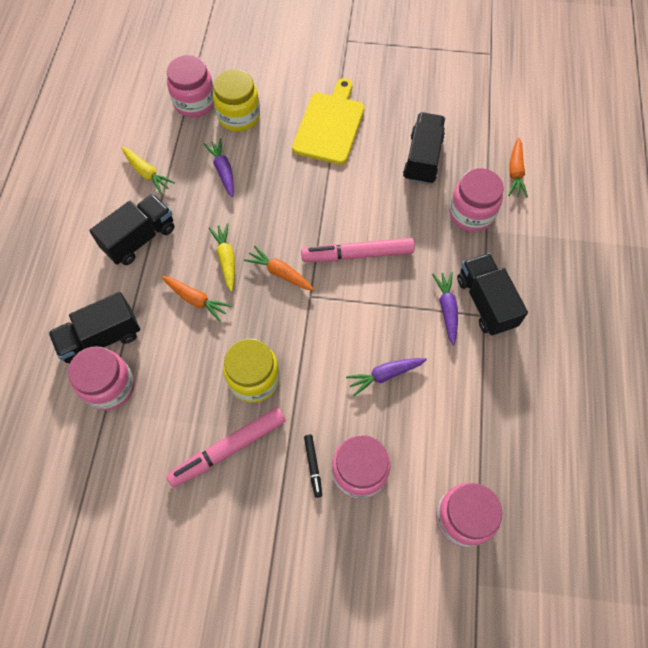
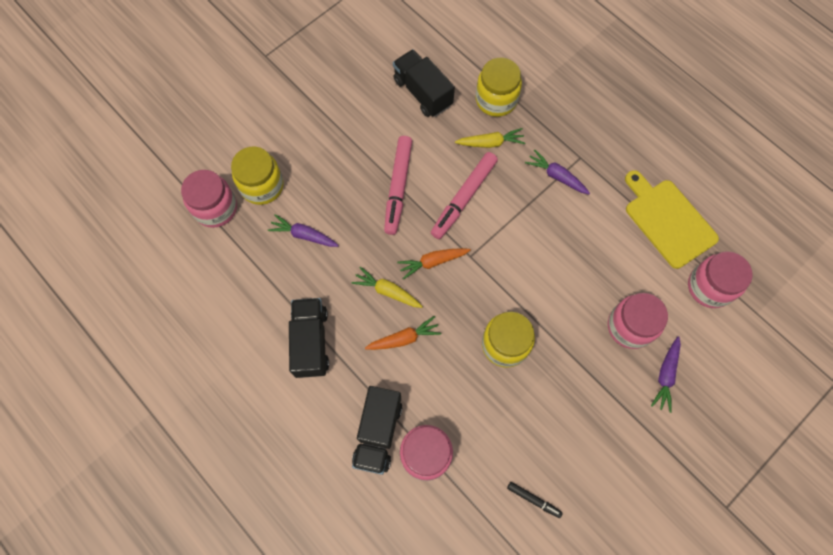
camera: 50 degrees left, 5 degrees up
(147, 174) = (252, 293): yellow carrot -> yellow carrot (491, 143)
(228, 449) = (545, 402): pink marker -> pink marker (398, 188)
(313, 466) = (603, 353): black marker -> black marker (533, 500)
(330, 125) = (333, 129): yellow cutting board -> yellow cutting board (668, 220)
(384, 375) = (573, 255): purple carrot -> purple carrot (665, 376)
(471, 213) = (496, 100): pink jar -> yellow jar
(485, 302) = (571, 148): black truck -> none
(515, 172) = (488, 46): orange carrot -> none

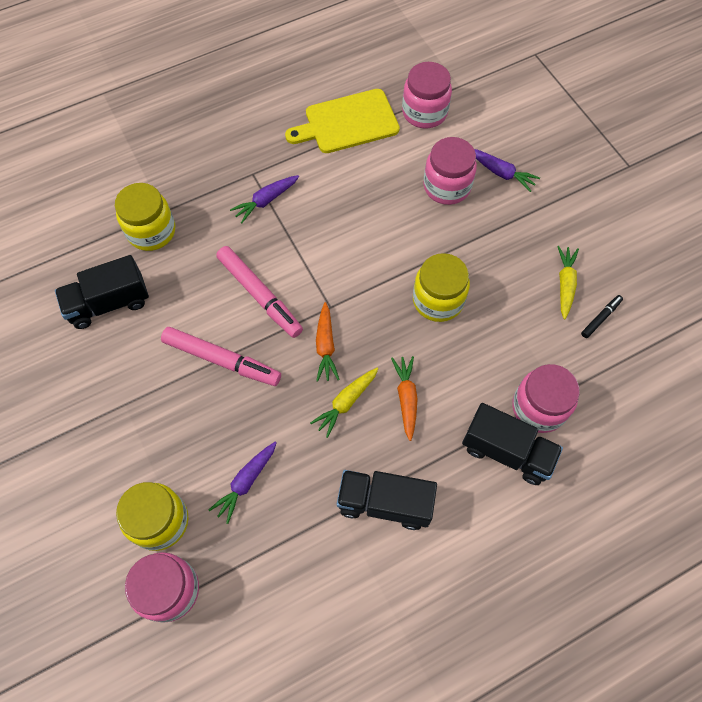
camera: 75 degrees left, 5 degrees down
(491, 143) = (202, 251): yellow carrot -> yellow carrot (565, 284)

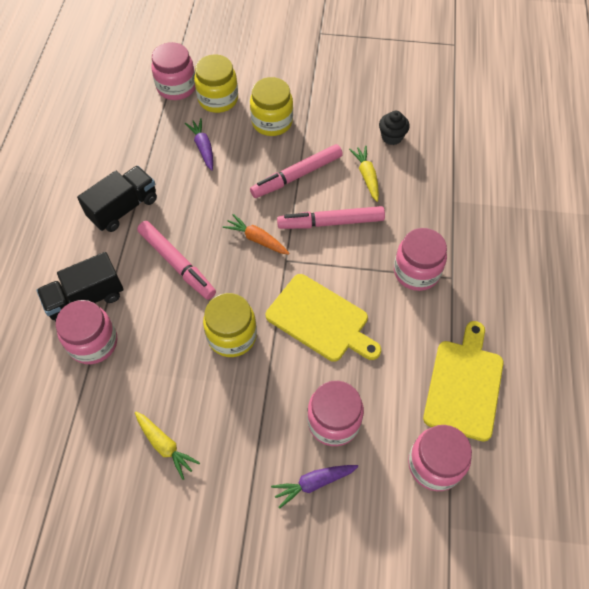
camera: 125 degrees right, 5 degrees down
(109, 303) = (392, 137): black truck -> black cupcake
(151, 231) = (438, 186): yellow jar -> yellow jar (272, 122)
(265, 201) = (416, 272): purple carrot -> pink jar
(346, 403) = (205, 226): yellow carrot -> yellow carrot (366, 176)
(368, 244) = (320, 319): none -> yellow cutting board
(406, 398) = (177, 264): orange carrot -> pink marker
(600, 318) = (114, 449): black marker -> none

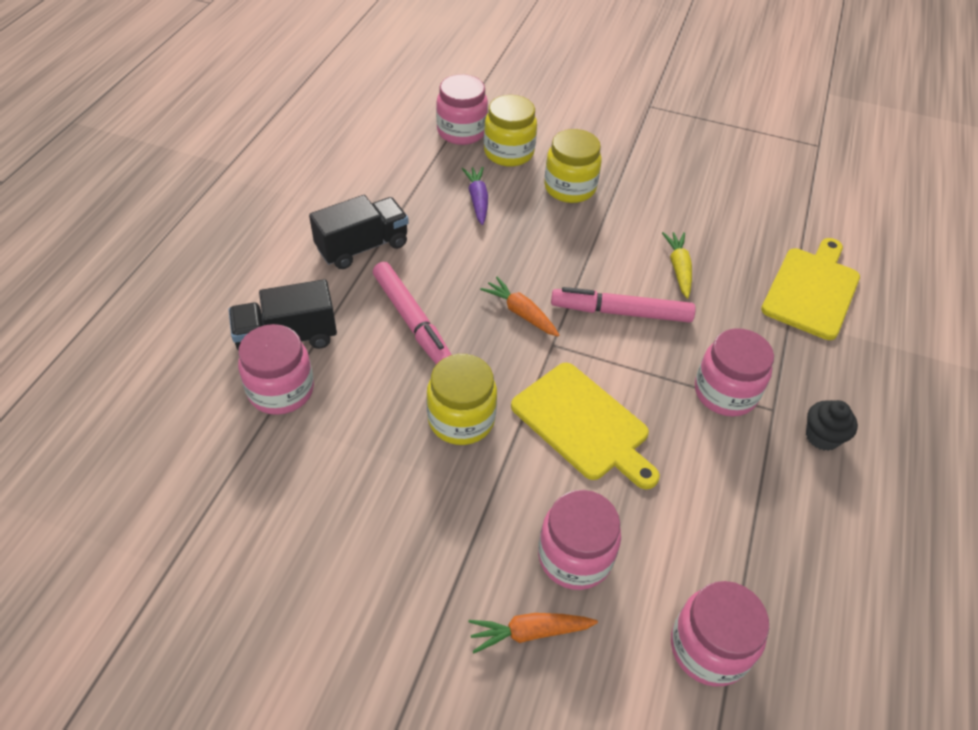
camera: 10 degrees right, 10 degrees down
(165, 446) = (338, 536): yellow carrot -> none
(296, 176) = (588, 252): pink marker -> none
(313, 483) = (529, 632): purple carrot -> orange carrot
(392, 137) = (719, 231): black cupcake -> black cupcake (822, 437)
(464, 385) = (769, 550): yellow cutting board -> yellow cutting board (812, 290)

